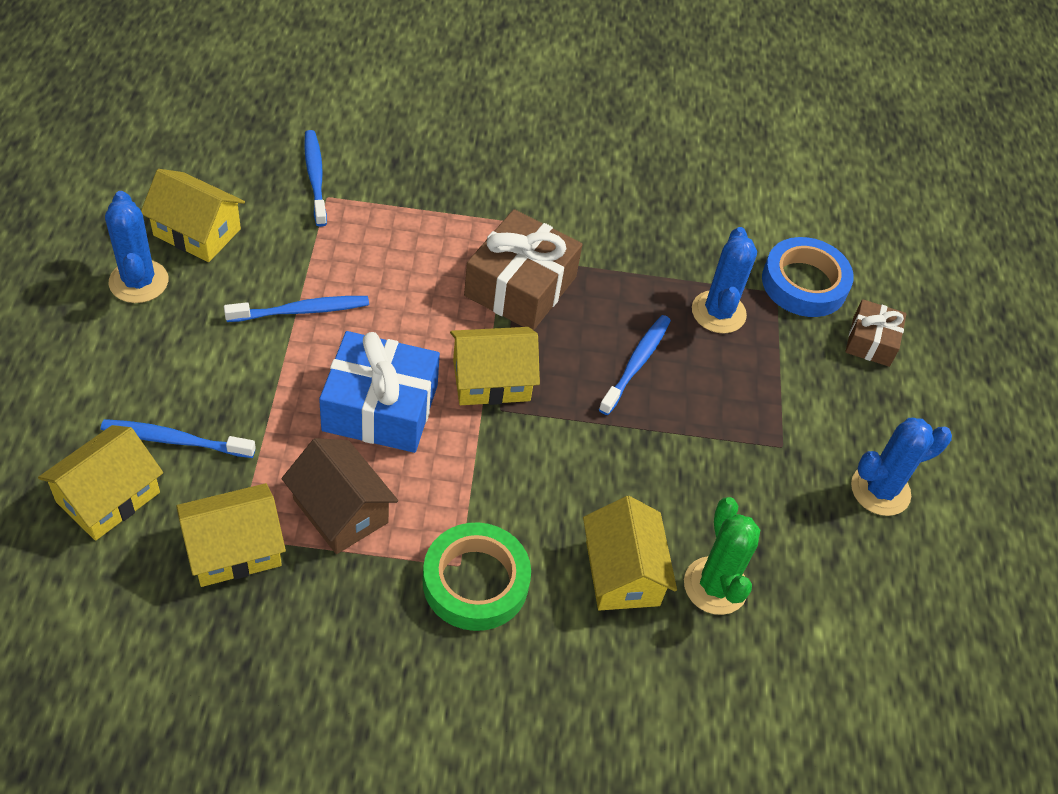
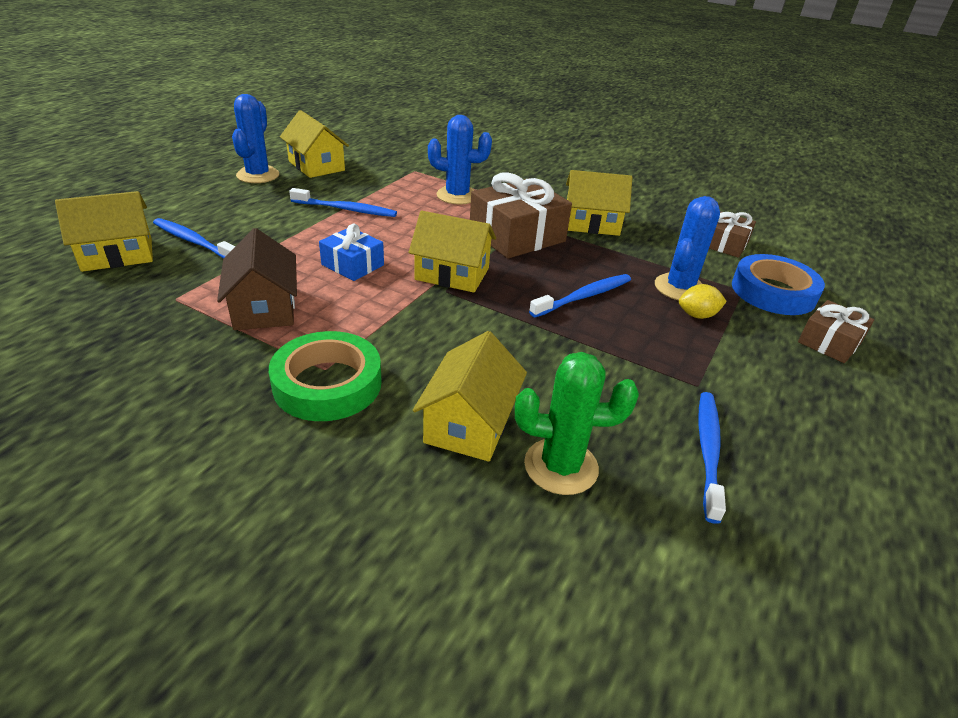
camera: 30 degrees right, 15 degrees down
(234, 549) = (164, 304): yellow house -> yellow house (591, 223)
(315, 177) = (414, 162): blue toothbrush -> blue toothbrush (708, 452)
(380, 408) = (352, 265): blue gift -> blue gift, size x0.57
(715, 586) = (561, 466): green cactus -> green cactus turned 75 degrees clockwise
(735, 217) = (725, 244): none -> brown gift
(749, 349) = (697, 315): none -> yellow lemon
(880, 490) = (798, 451): blue cactus -> blue cactus (457, 196)

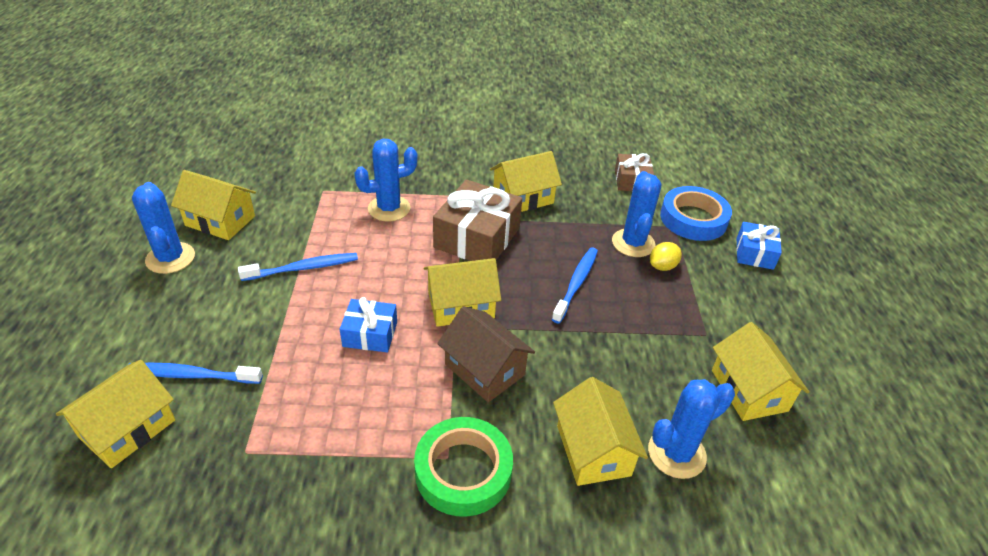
camera: 30 degrees left, 5 degrees up
(264, 308) = (338, 420): brown house -> brown house (484, 369)
(561, 466) = (676, 453): green cactus -> blue cactus
(708, 452) = (749, 390): blue toothbrush -> yellow house
(829, 342) = (754, 253): brown gift -> blue gift

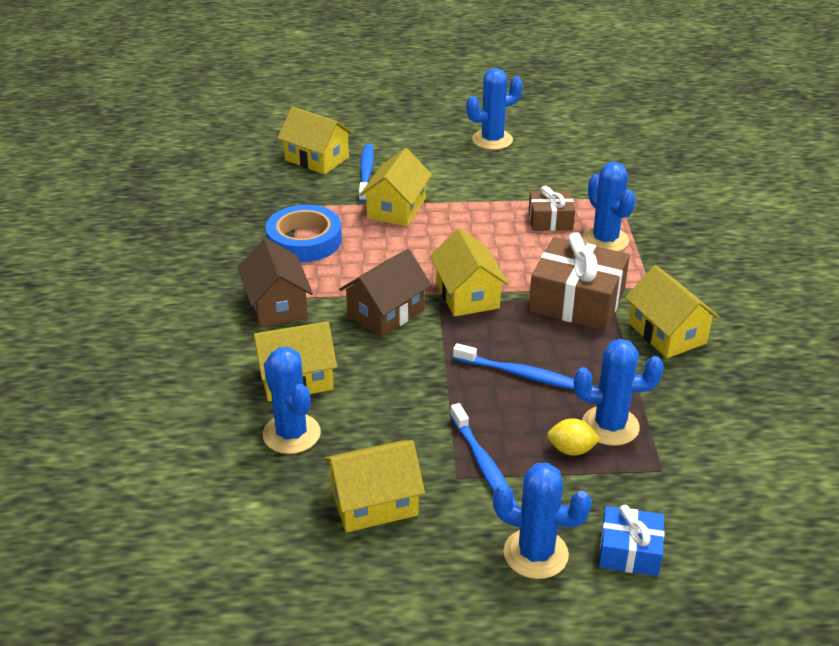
camera: 90 degrees right, 5 degrees down
(220, 221) = (549, 153): yellow house -> yellow house (396, 208)
(302, 268) = (497, 202): blue toothbrush -> blue toothbrush (483, 464)
(370, 334) = (420, 246): blue gift -> none
(463, 471) = (277, 305): green tape -> brown house
(632, 181) = (754, 435): brown gift -> brown gift (550, 220)
(662, 266) = (571, 450): yellow lemon -> yellow lemon turned 45 degrees counterclockwise
(693, 219) = (688, 492): blue tape -> blue tape (304, 240)
(772, 298) = (535, 554): none -> blue cactus

